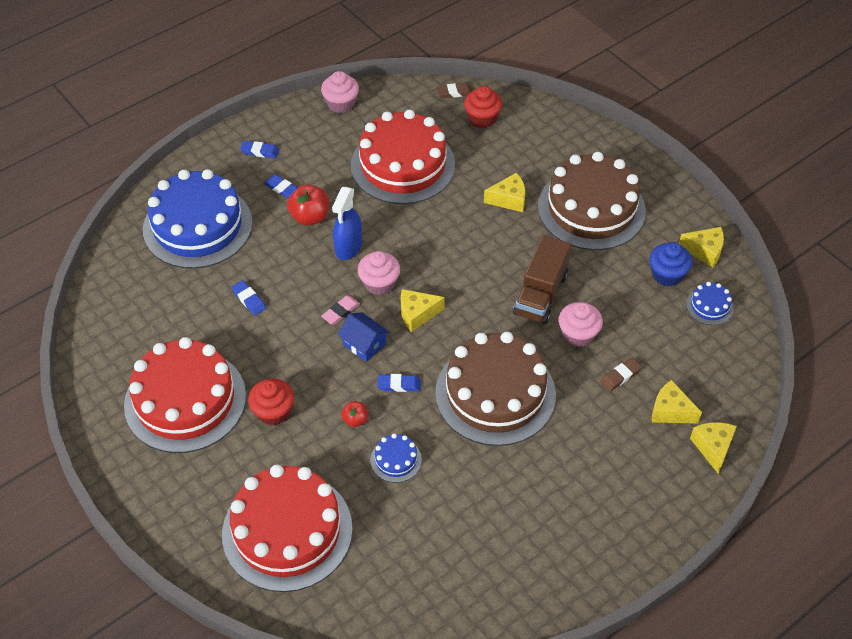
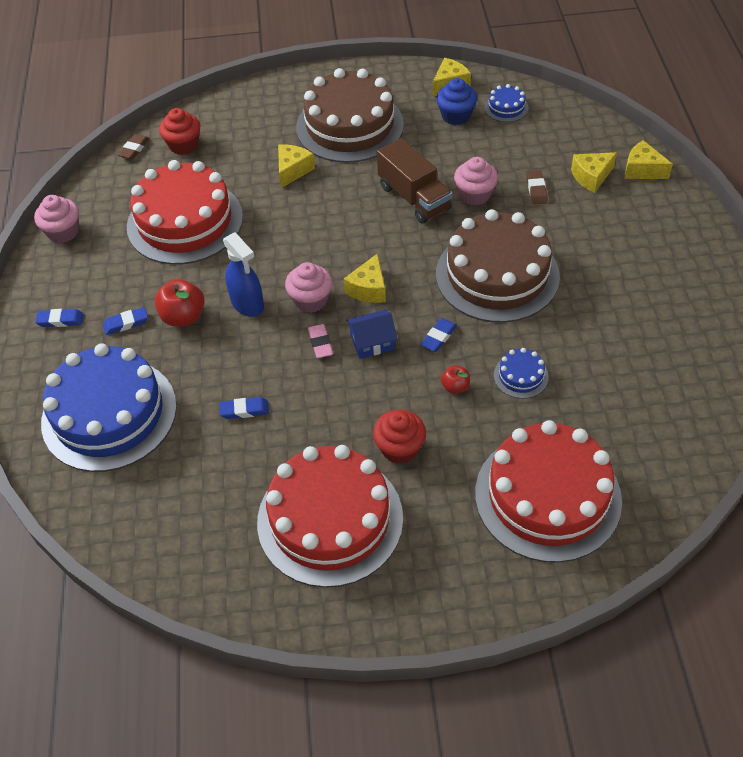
camera: 55 degrees left, 0 degrees up
(260, 151) = (60, 320): blue eraser -> blue eraser turned 45 degrees clockwise

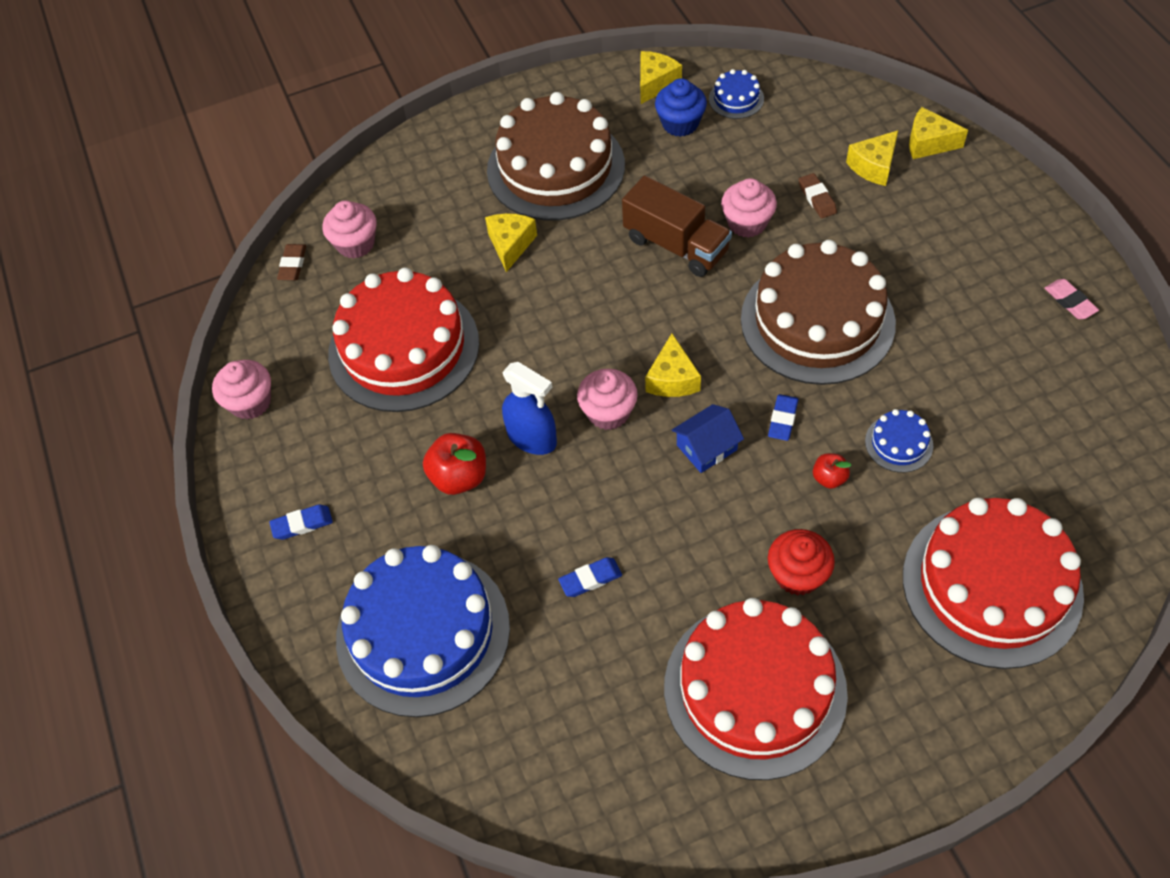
camera: 15 degrees left, 5 degrees up
(126, 323) = (389, 505): blue eraser -> none
(184, 145) = (355, 244): red cupcake -> pink cupcake
(320, 343) = (645, 466): pink eraser -> pink eraser (1070, 302)

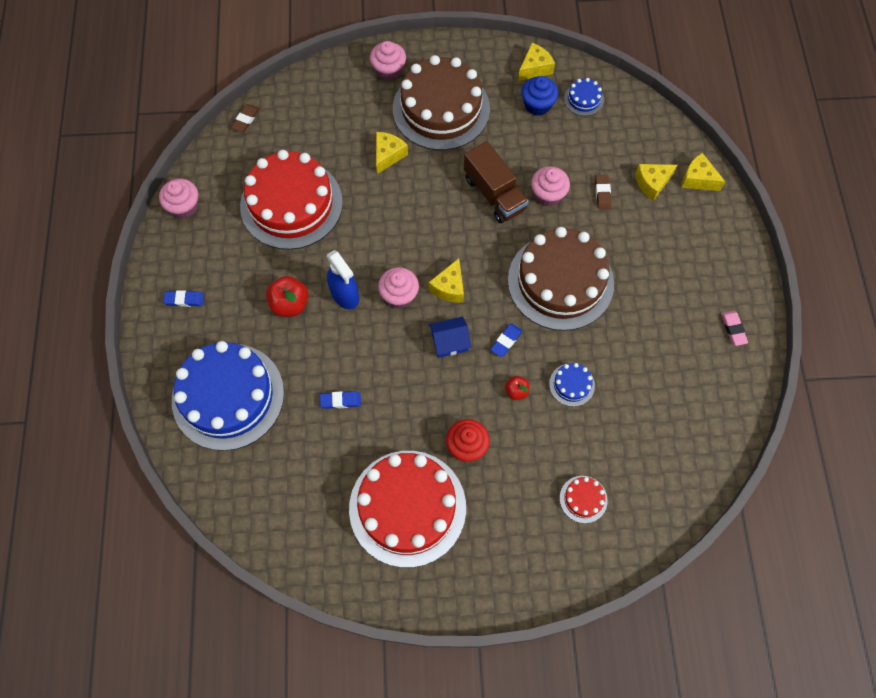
camera: 15 degrees right, 10 degrees up
(355, 244) = (290, 119): pink cupcake -> pink cupcake (389, 70)
(991, 585) = (583, 499): red cake -> red cake, size x0.41

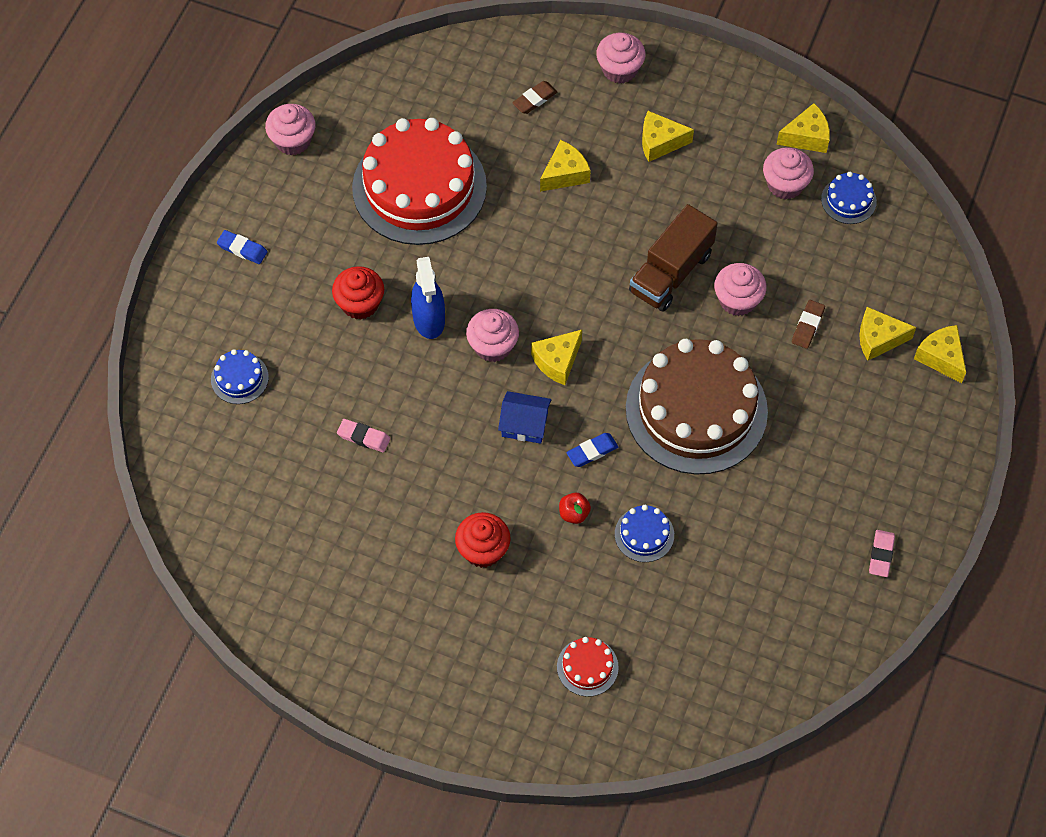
camera: 25 degrees right, 5 degrees down
(228, 396) = (239, 378): blue cake -> blue cake, size x0.41
(245, 120) = (415, 64): brown eraser -> brown eraser (535, 99)
(290, 304) = (360, 304): red apple -> red cupcake
(340, 401) = (363, 437): blue eraser -> pink eraser
(407, 508) = (380, 587): red cake -> none
(441, 109) = (660, 142): brown cake -> yellow cheese
(494, 194) = (671, 272): brown truck -> brown truck turned 45 degrees clockwise
(537, 105) = (785, 184): blue cupcake -> pink cupcake

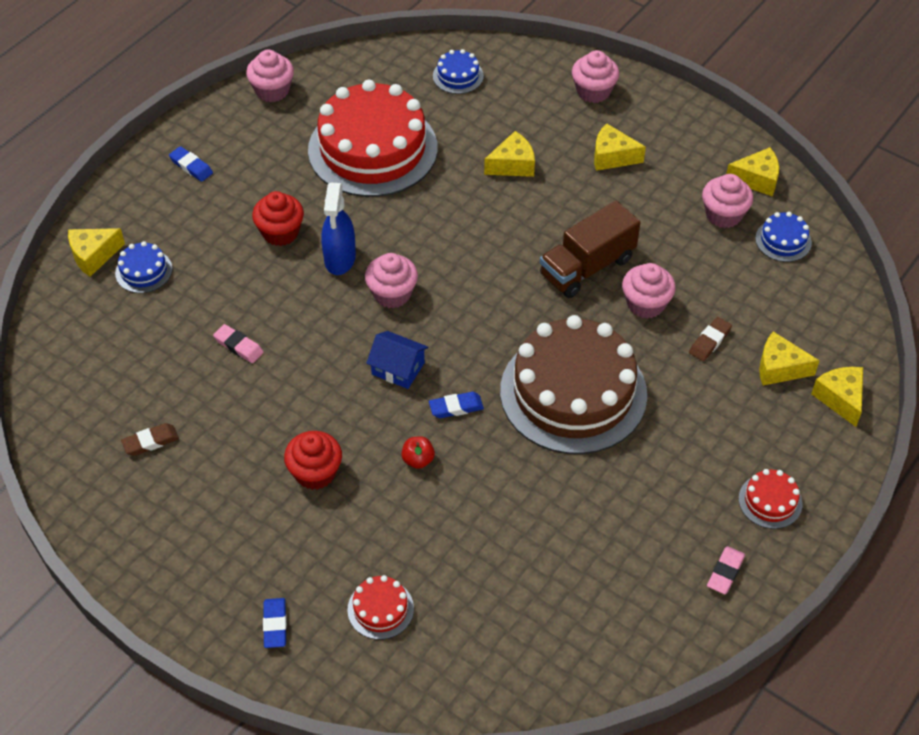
camera: 15 degrees right, 10 degrees down
(498, 705) = (275, 625): none -> blue eraser
(535, 99) = (505, 100): brown eraser -> brown eraser (150, 442)
(557, 361) = (450, 320): yellow cheese -> yellow cheese (93, 256)
(644, 534) = (482, 495): blue cake -> blue cake (458, 76)
(903, 476) = (770, 501): none -> red cake

